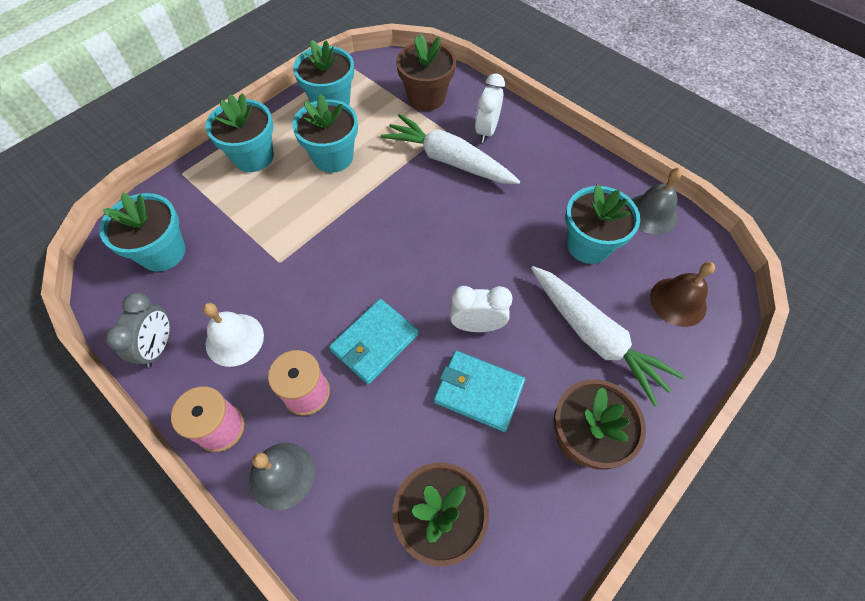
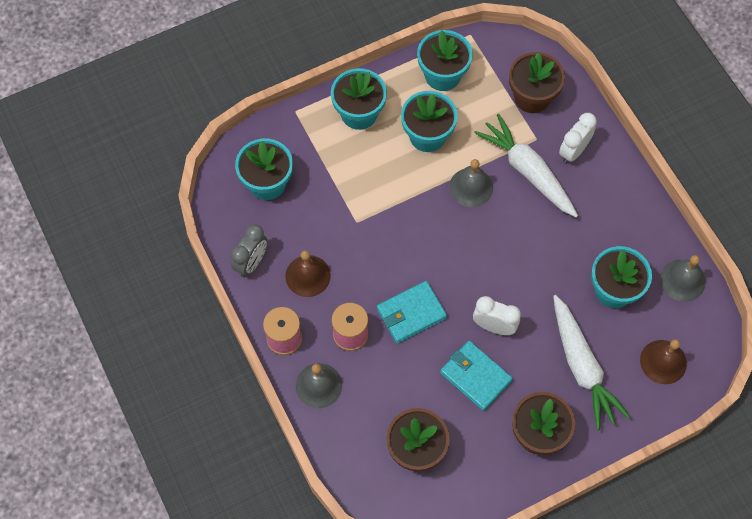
camera: 20 degrees right, 5 degrees up
(234, 339) = (308, 275): white bell -> brown bell
(396, 191) = (471, 187): none -> grey bell

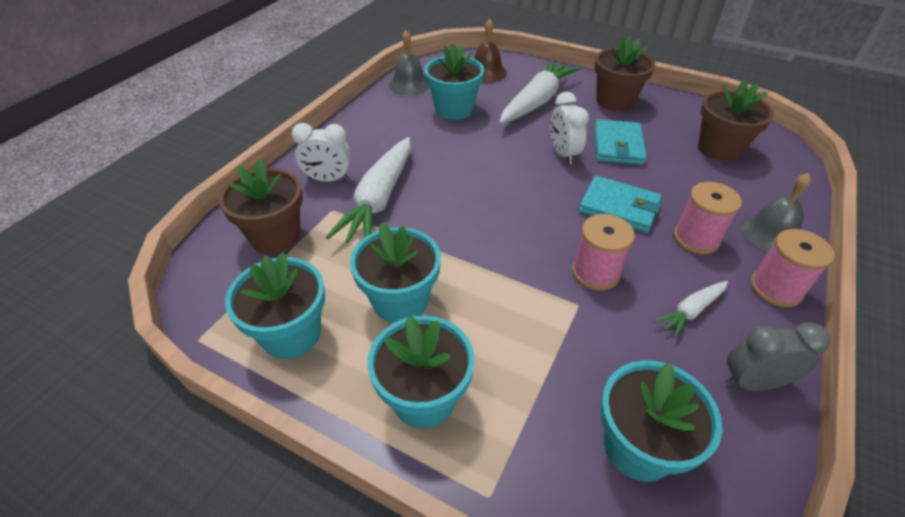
camera: 125 degrees left, 20 degrees down
(308, 275) = (691, 311): brown bell -> white carrot
(370, 250) = (595, 272): none -> pink spool
(471, 187) = (436, 231): grey bell -> none

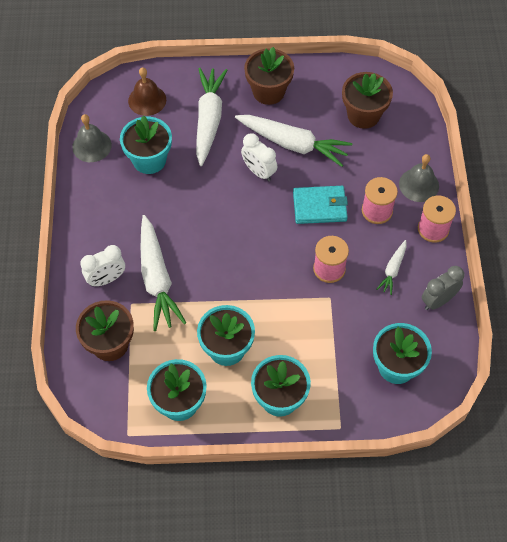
camera: 30 degrees left, 15 degrees up
(618, 145) = (293, 144): turquoise wallet -> white carrot

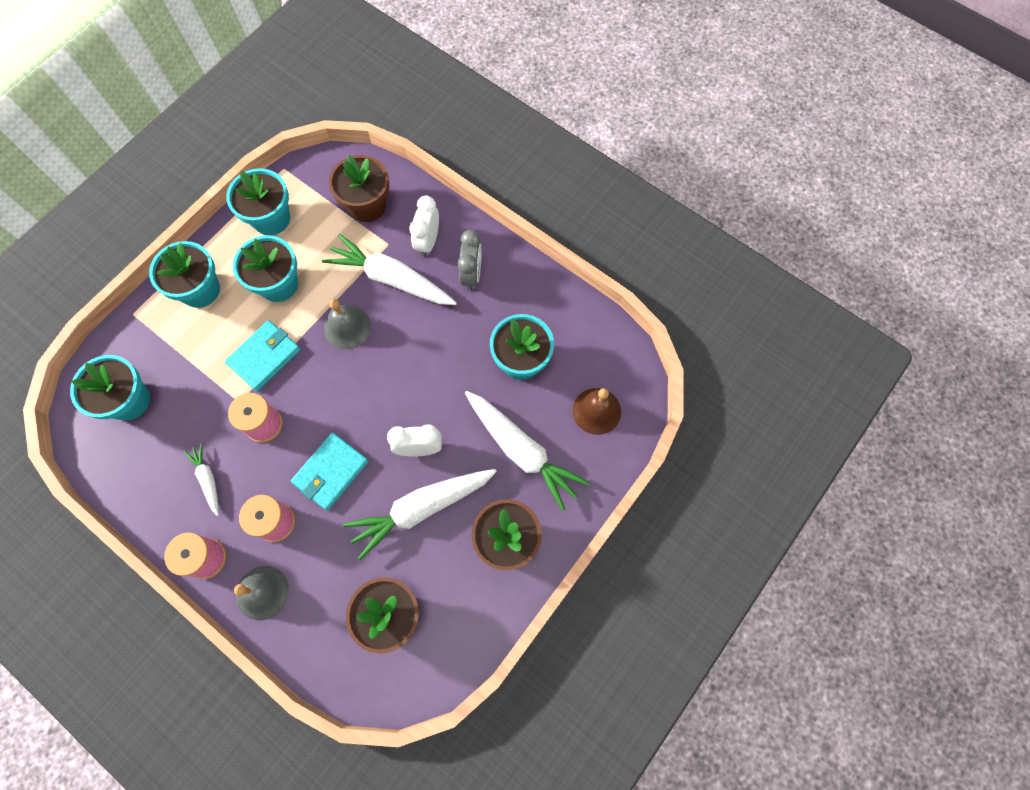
camera: 130 degrees right, 10 degrees up
(92, 146) = (581, 323): grey bell -> grey bell (347, 327)
(286, 309) = (264, 357): none -> turquoise wallet
(438, 300) = (142, 492): grey clock -> grey clock (472, 275)

